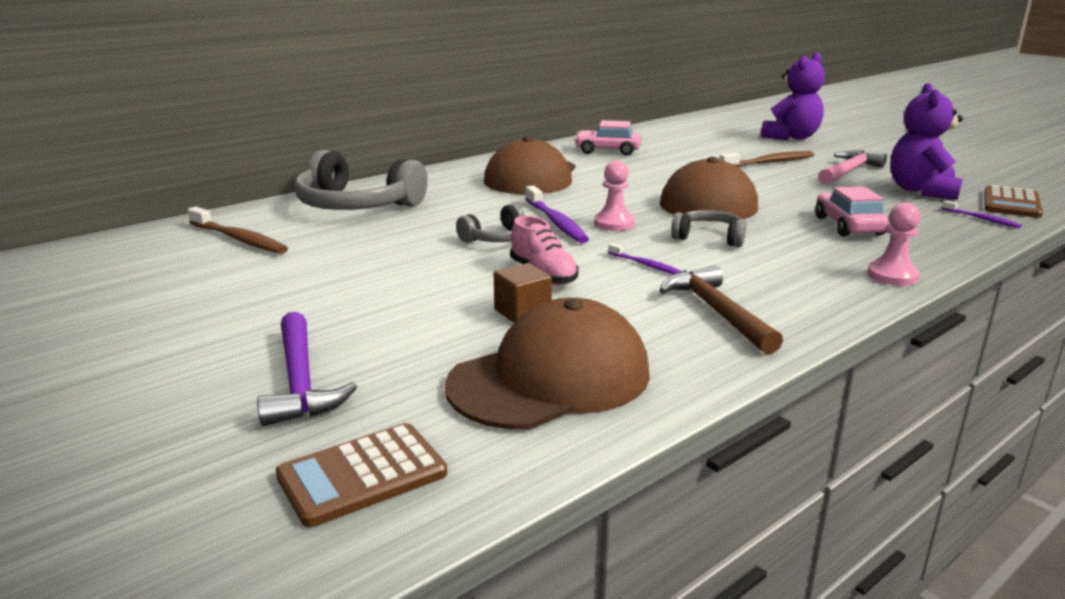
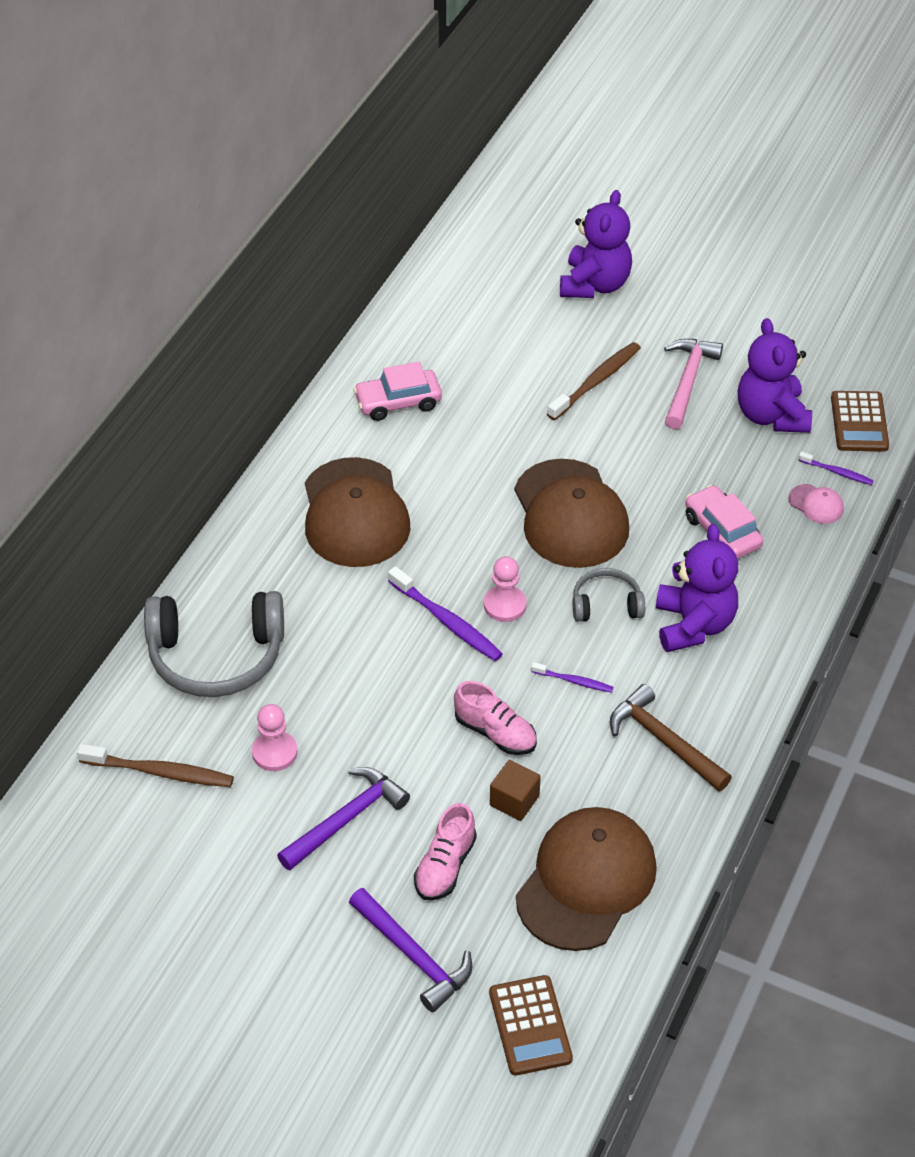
camera: 25 degrees left, 25 degrees up
(351, 289) = (347, 819): none -> purple hammer
(362, 475) = (530, 1026): brown calculator -> brown calculator turned 45 degrees counterclockwise
(408, 333) = (445, 866): none -> pink shoe
(498, 238) = (413, 677): grey headphones -> none
(792, 260) = (693, 625): none -> purple teddy bear
(892, 276) = (781, 625): pink pawn -> pink pawn (274, 752)
(954, 228) = (816, 504): none -> pink cap

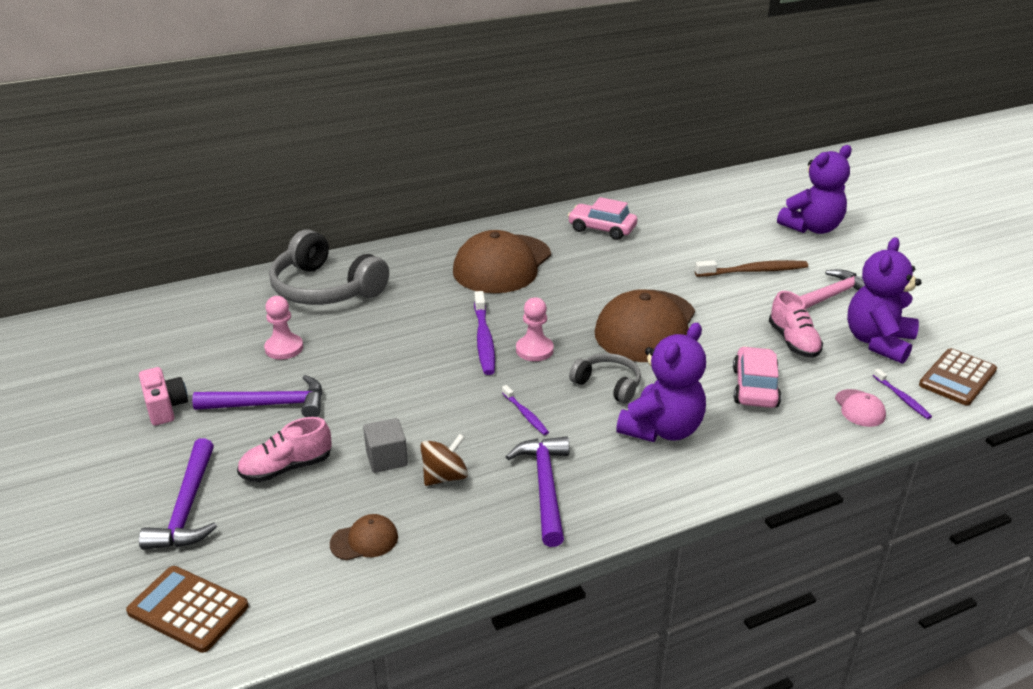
camera: 40 degrees right, 15 degrees down
(160, 772) = (211, 323): brown toothbrush -> none
(255, 887) = (165, 407): none -> pink camera
(495, 733) = (430, 413): pink shoe -> pink shoe (793, 341)
(514, 801) = (386, 458): brown cube -> grey cube
(530, 1026) = (188, 609): brown calculator -> brown calculator turned 90 degrees clockwise
(579, 785) = (445, 477): none -> brown spinning top
(586, 881) = (364, 540): brown cap -> brown cap, size x0.40
(664, 741) = (545, 487): brown hammer -> purple hammer

